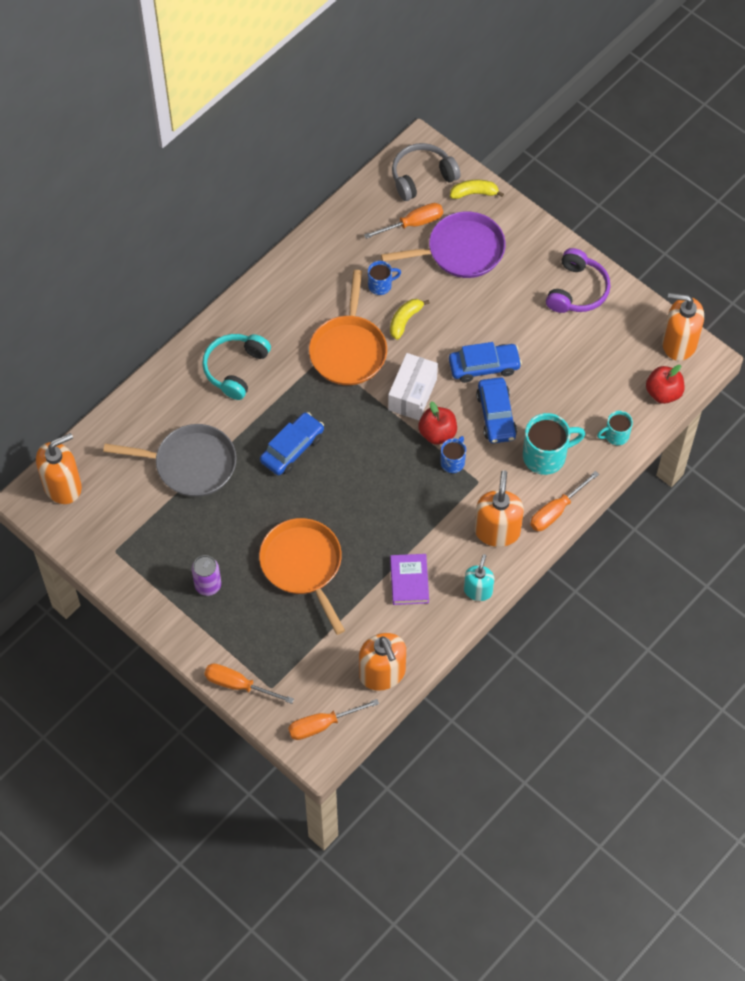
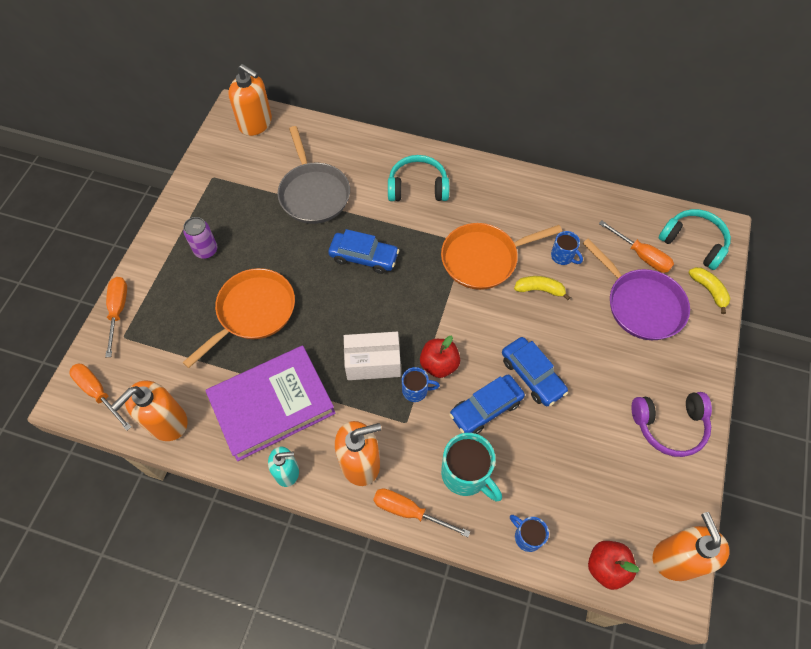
camera: 65 degrees right, 0 degrees up
(409, 581) = (272, 405): purple book -> purple book, size x2.05
(412, 394) = (468, 327): white box -> white box (373, 362)
(422, 177) = (693, 243): grey headphones -> turquoise headphones
(616, 435) = (527, 536): turquoise mug -> blue mug

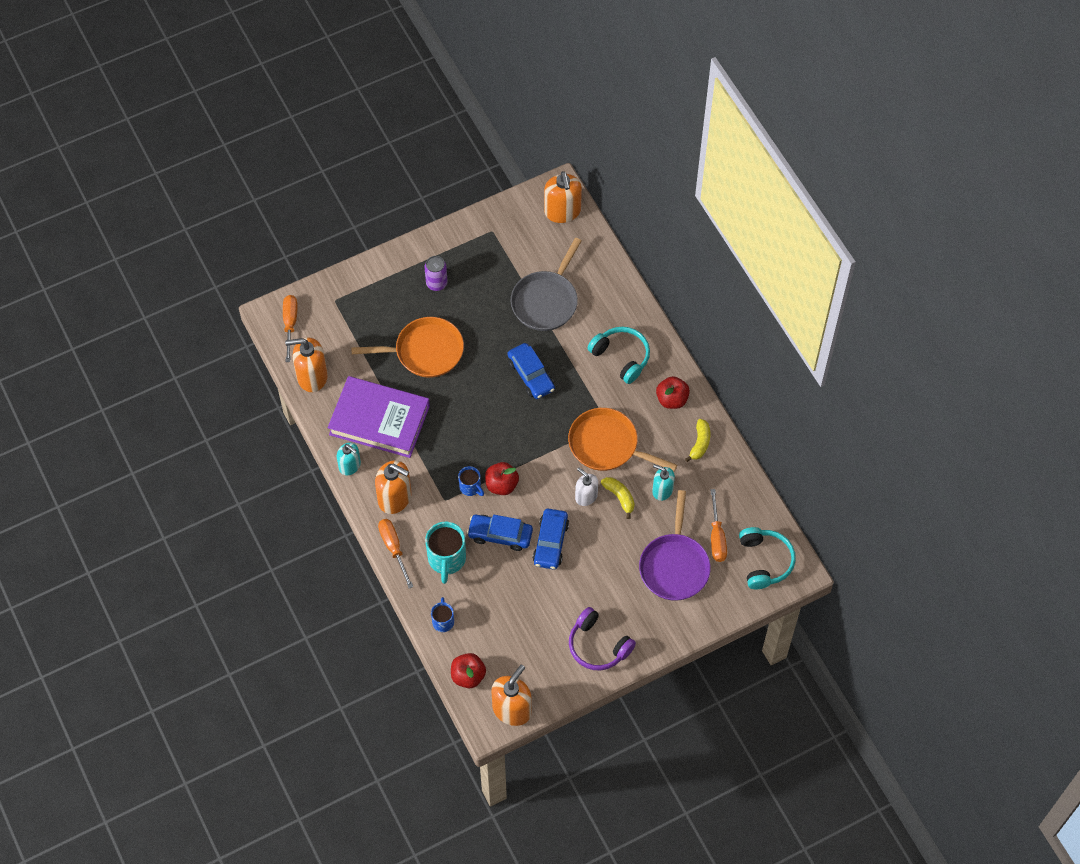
camera: 45 degrees right, 0 degrees up
(118, 311) = (346, 280): orange screwdriver -> none
(373, 362) = (463, 448): white box -> none
(489, 186) = (672, 399): none -> red apple
(514, 312) = (586, 496): none -> white soap dispenser
(563, 256) = (662, 490): blue mug -> turquoise soap dispenser
(708, 290) = (732, 598): yellow banana -> yellow banana (700, 443)

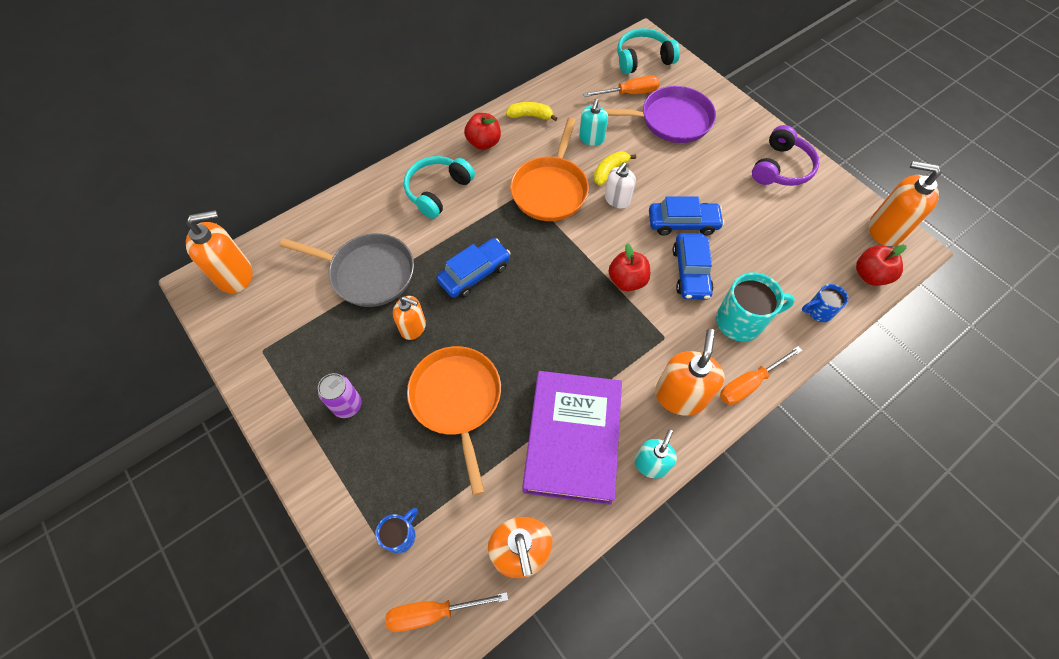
camera: 100 degrees left, 0 degrees up
(470, 487) = (639, 312): blue mug -> blue mug (401, 535)
(490, 328) = (413, 327): none -> orange soap dispenser

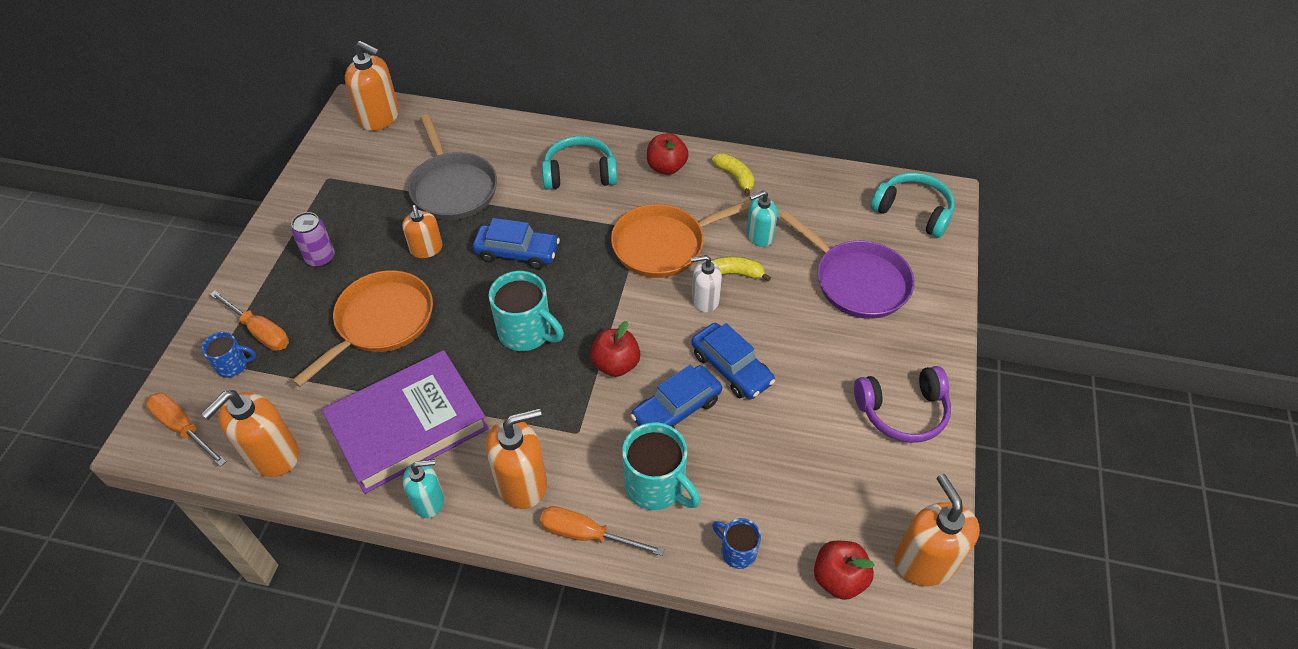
camera: 50 degrees right, 10 degrees down
(553, 313) = (526, 332): none -> turquoise mug
(629, 93) = (852, 228): orange screwdriver -> orange screwdriver (260, 331)

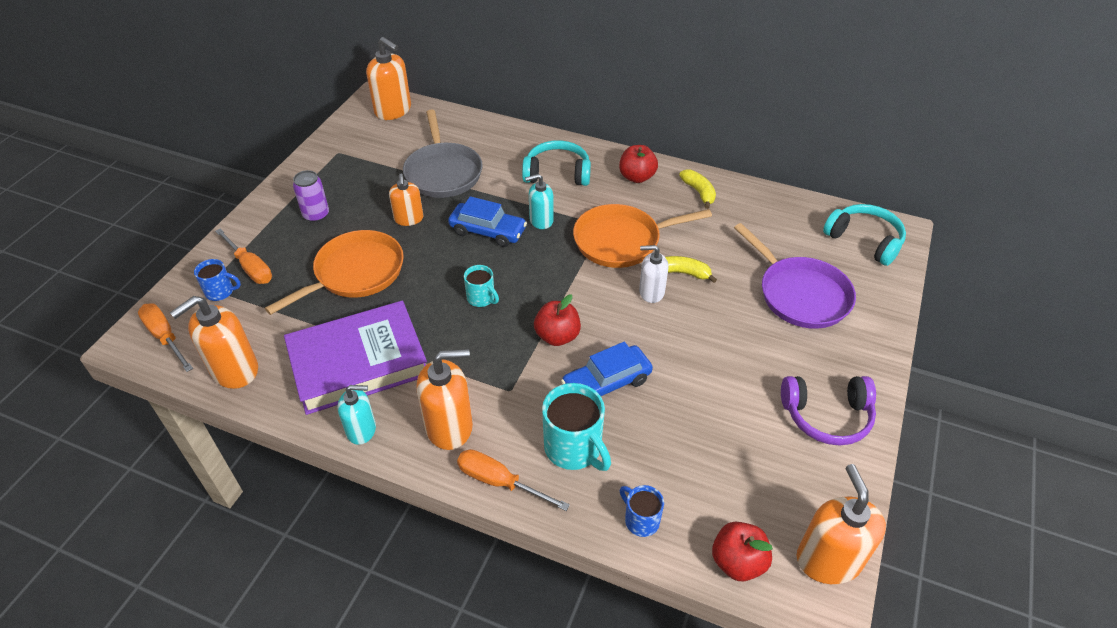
camera: 10 degrees right, 5 degrees down
(526, 332) = (481, 298): turquoise mug -> turquoise mug, size x0.57
(731, 368) = (665, 354): blue car -> none
(759, 236) = (712, 244): turquoise soap dispenser -> turquoise soap dispenser (541, 220)

